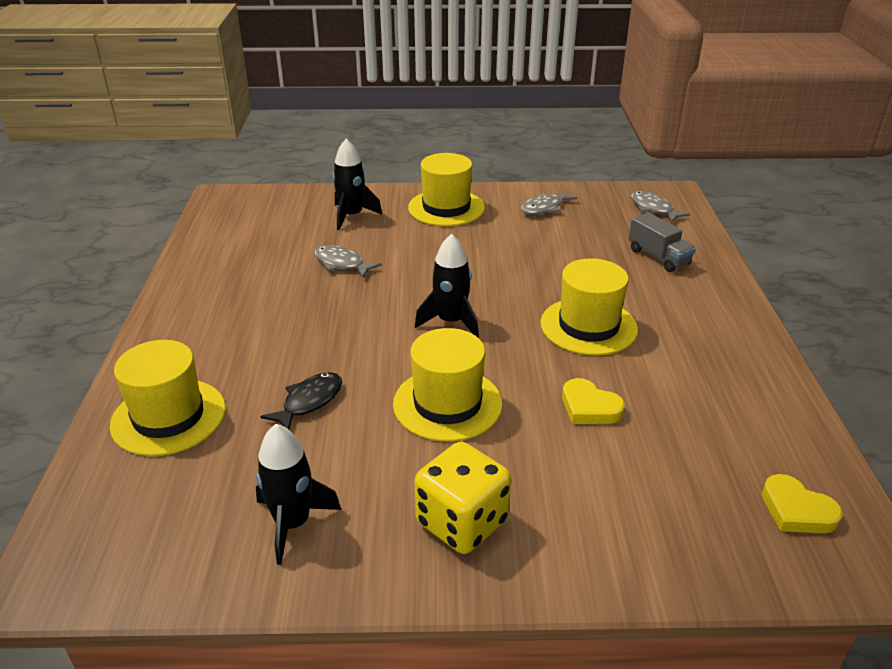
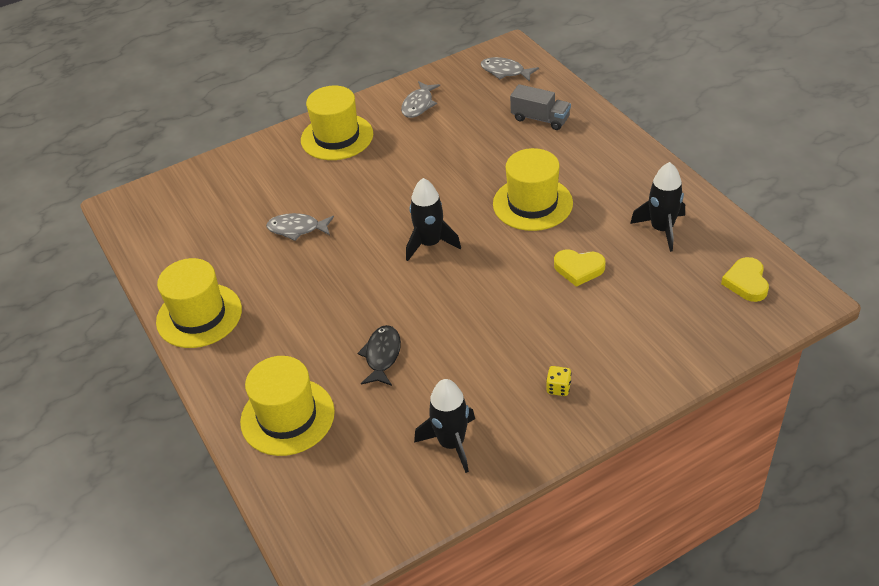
camera: 25 degrees left, 10 degrees up
(352, 216) = (262, 178): black rocket -> black rocket (661, 229)
(447, 404) = (482, 311): yellow hat -> yellow hat (199, 315)
(462, 522) = (558, 388): yellow dice -> yellow dice, size x0.42
(796, 510) = (746, 282): yellow heart -> yellow heart turned 75 degrees clockwise

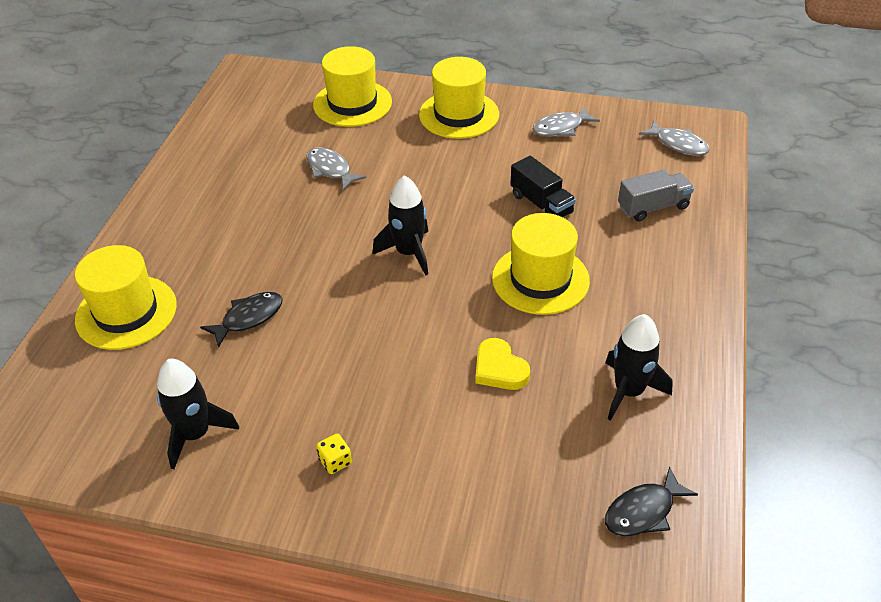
camera: 40 degrees right, 0 degrees up
(199, 315) = (180, 189): yellow hat -> yellow hat (352, 103)
(472, 159) = (541, 204): none -> black truck
(505, 71) = (678, 144): grey fish -> grey fish turned 150 degrees clockwise
(540, 119) = (653, 207): grey truck -> grey truck turned 90 degrees counterclockwise
(746, 282) = (643, 511): yellow heart -> black fish

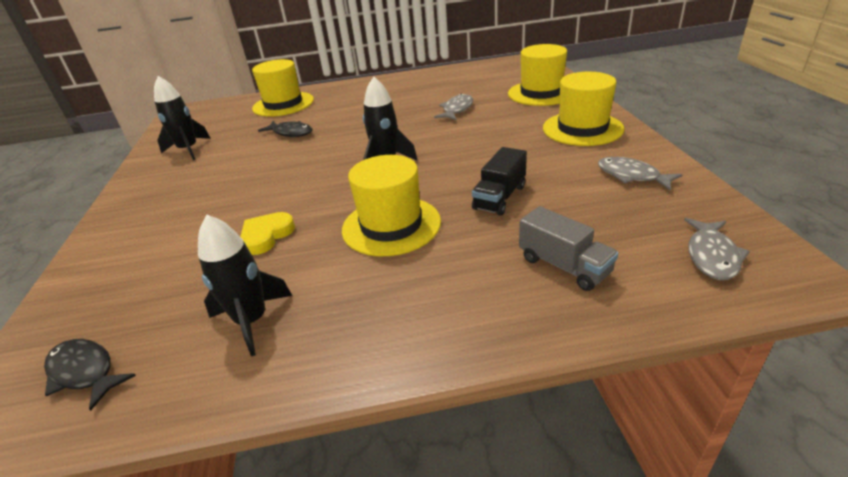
camera: 70 degrees right, 10 degrees down
(335, 461) = (164, 197): yellow dice -> none

